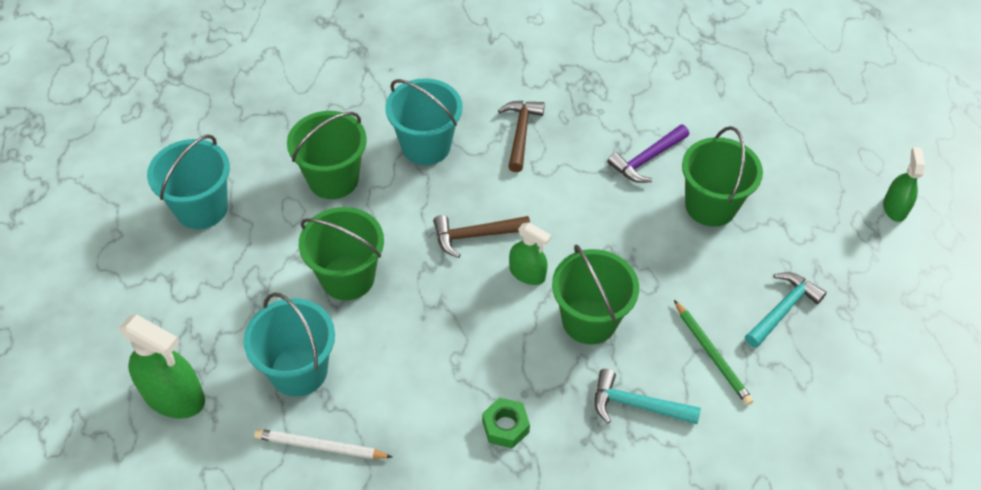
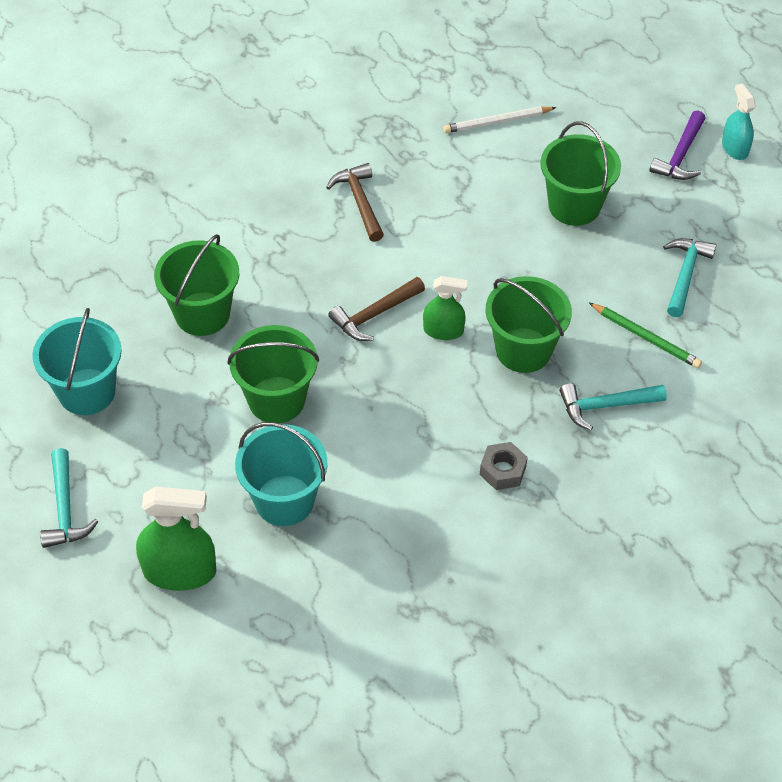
camera: 25 degrees left, 0 degrees up
(121, 300) = (65, 508): none -> turquoise hammer
(320, 447) = (347, 556): white pencil -> white pencil (497, 122)
(426, 146) = (274, 248): turquoise bucket -> none
(505, 427) = (502, 471): green nut -> grey nut
(647, 159) = (493, 183): purple hammer -> purple hammer (680, 155)
(894, 208) = (734, 148): green spray bottle -> turquoise spray bottle

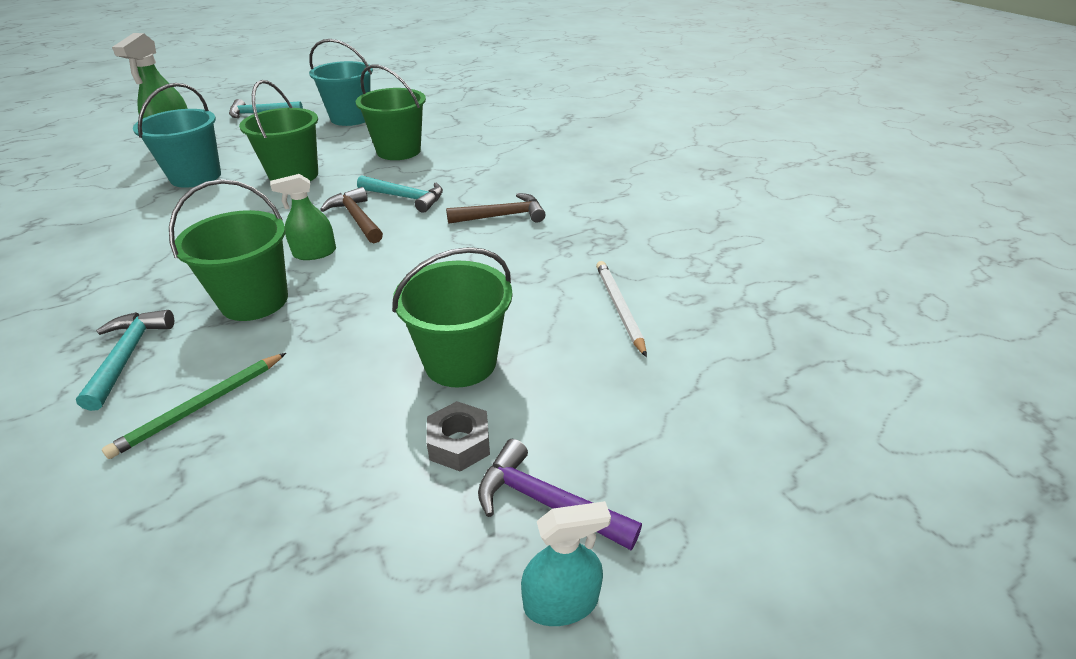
camera: 95 degrees right, 15 degrees down
(443, 330) = (315, 253): green spray bottle -> green spray bottle turned 60 degrees clockwise
(502, 471) = (116, 276): grey nut -> grey nut (459, 444)
(685, 275) = (285, 468): turquoise hammer -> turquoise hammer (405, 198)

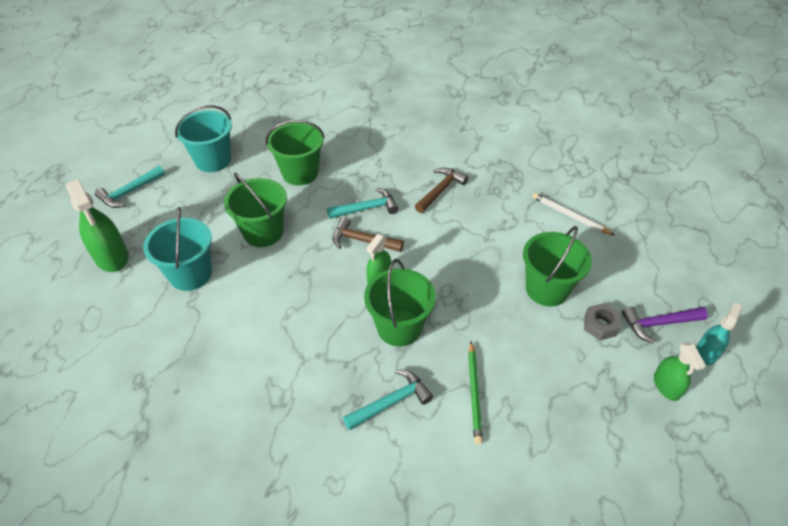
camera: 40 degrees left, 10 degrees up
(127, 356) = (391, 402): turquoise hammer -> turquoise hammer turned 105 degrees clockwise
(421, 593) = (666, 386): none -> green spray bottle

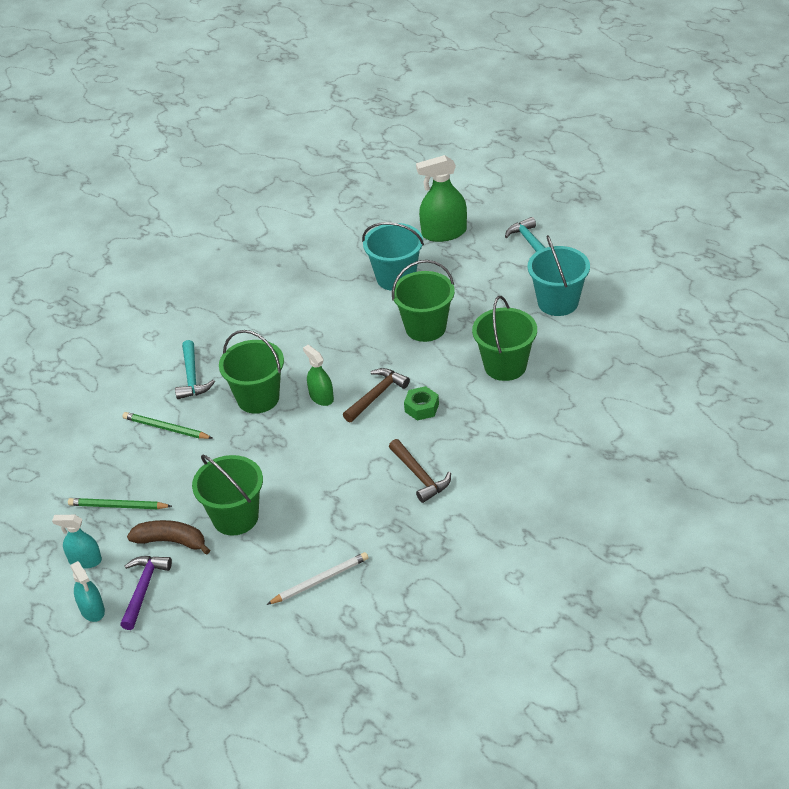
camera: 115 degrees right, 5 degrees down
(366, 208) = (421, 408): turquoise hammer -> green nut
(592, 389) = (118, 506): none -> green pencil
(600, 325) = (171, 541): grey nut -> brown banana
(666, 386) = (85, 560): green spray bottle -> turquoise spray bottle

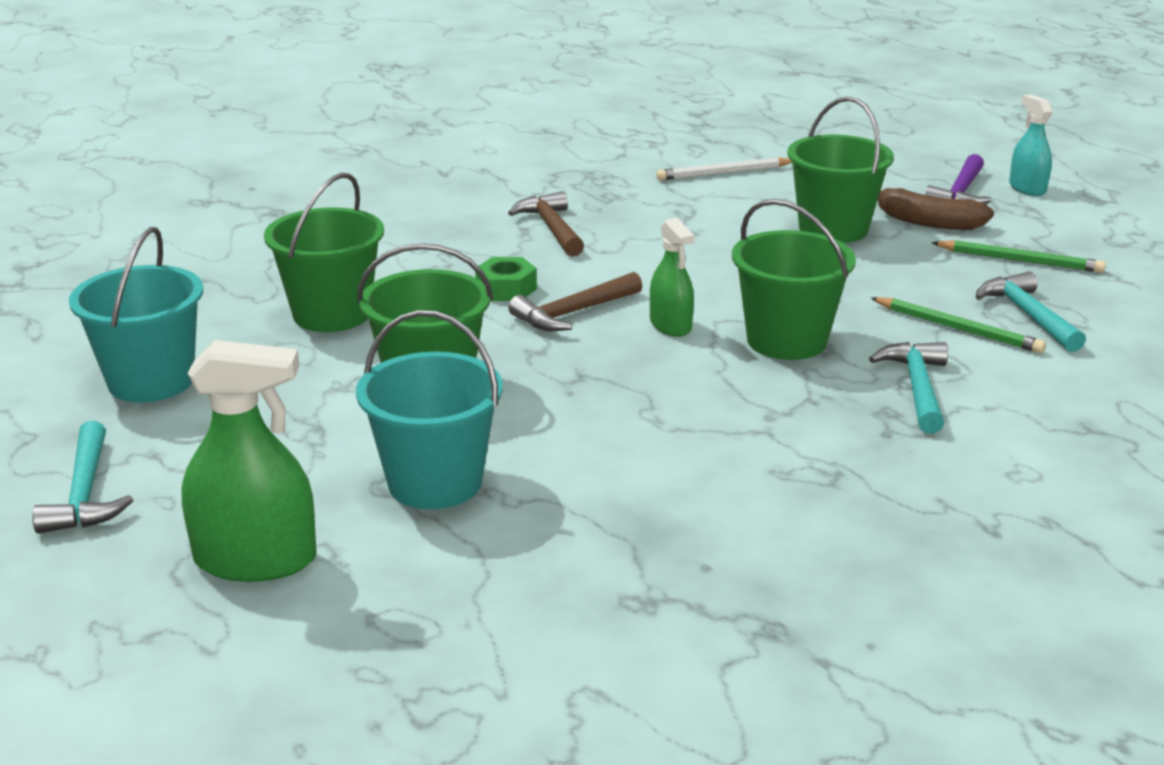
camera: 170 degrees left, 15 degrees down
(85, 560) = (1053, 223): turquoise spray bottle -> none
(125, 449) = (1028, 315): none -> turquoise hammer

